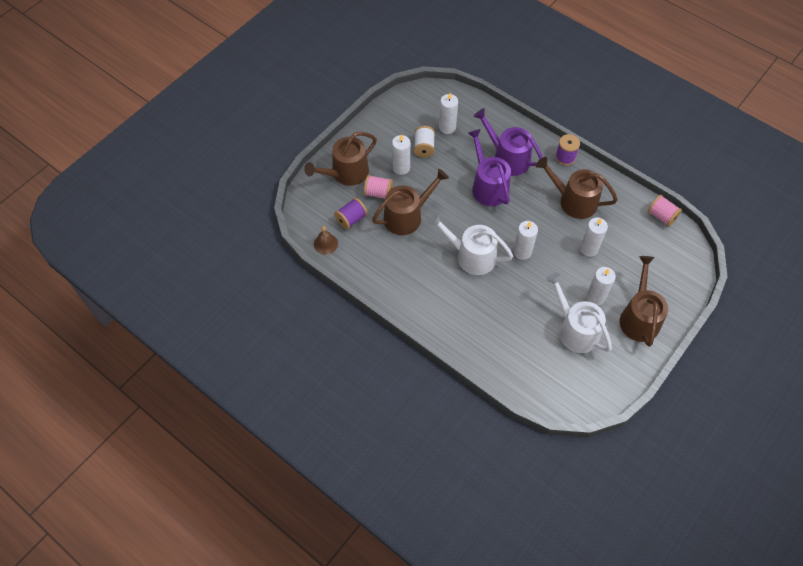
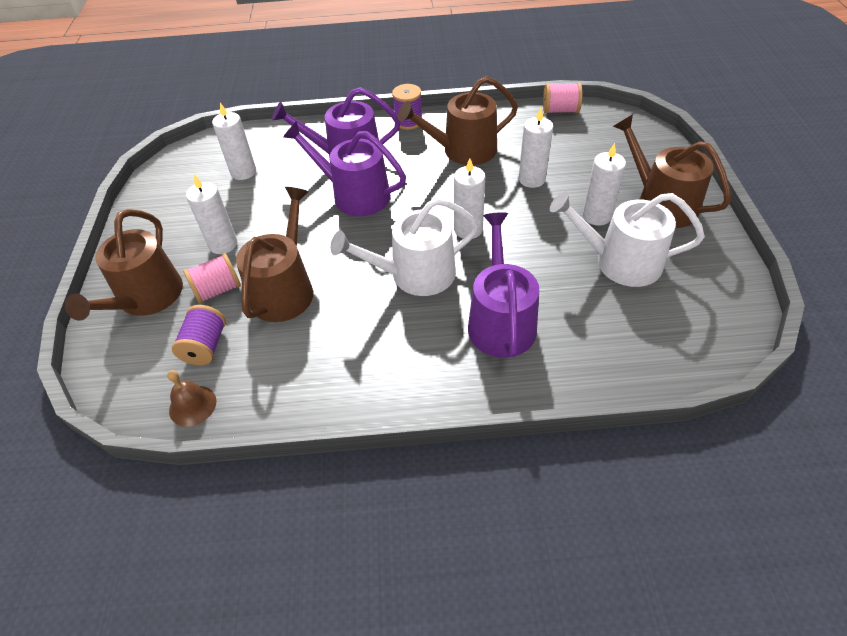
camera: 40 degrees left, 10 degrees down
(424, 148) = (233, 207): white spool -> none
(484, 311) = (500, 321): none -> purple watering can

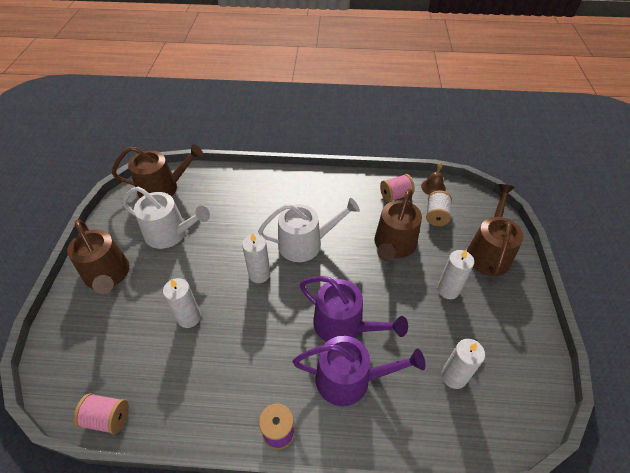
camera: 175 degrees left, 0 degrees up
(205, 346) = (436, 216): purple spool -> white spool
(218, 290) = (440, 251): pink spool -> pink spool (395, 195)
(463, 150) = (234, 368): brown watering can -> brown watering can (163, 188)
(500, 321) = (261, 207): purple watering can -> none
(596, 216) = (161, 271): white candle -> none

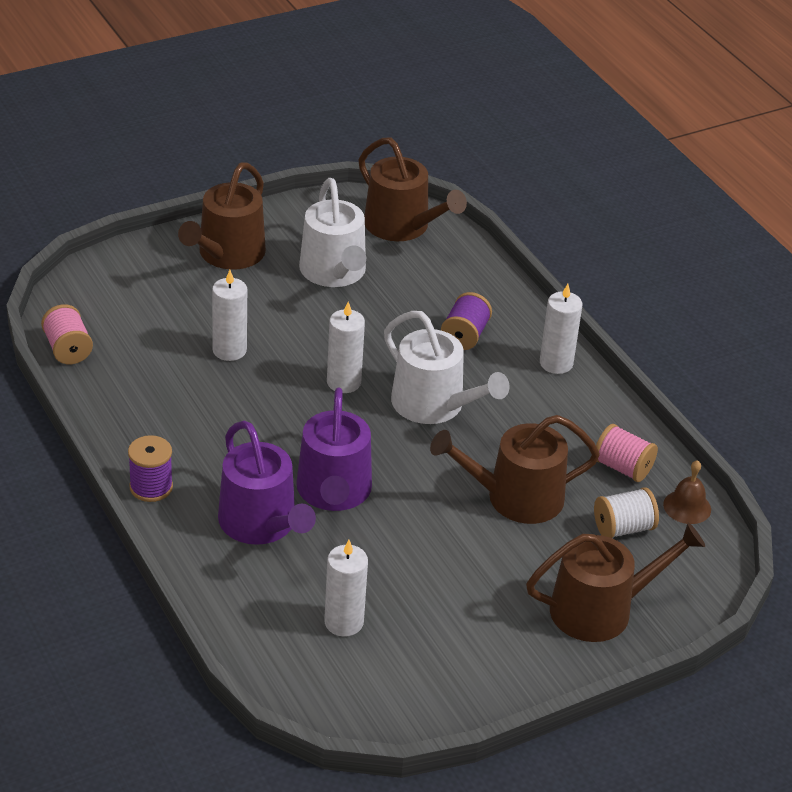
camera: 55 degrees right, 10 degrees down
(264, 205) = (465, 336): none -> purple spool
(448, 290) = (483, 580): white candle -> white candle (556, 363)

